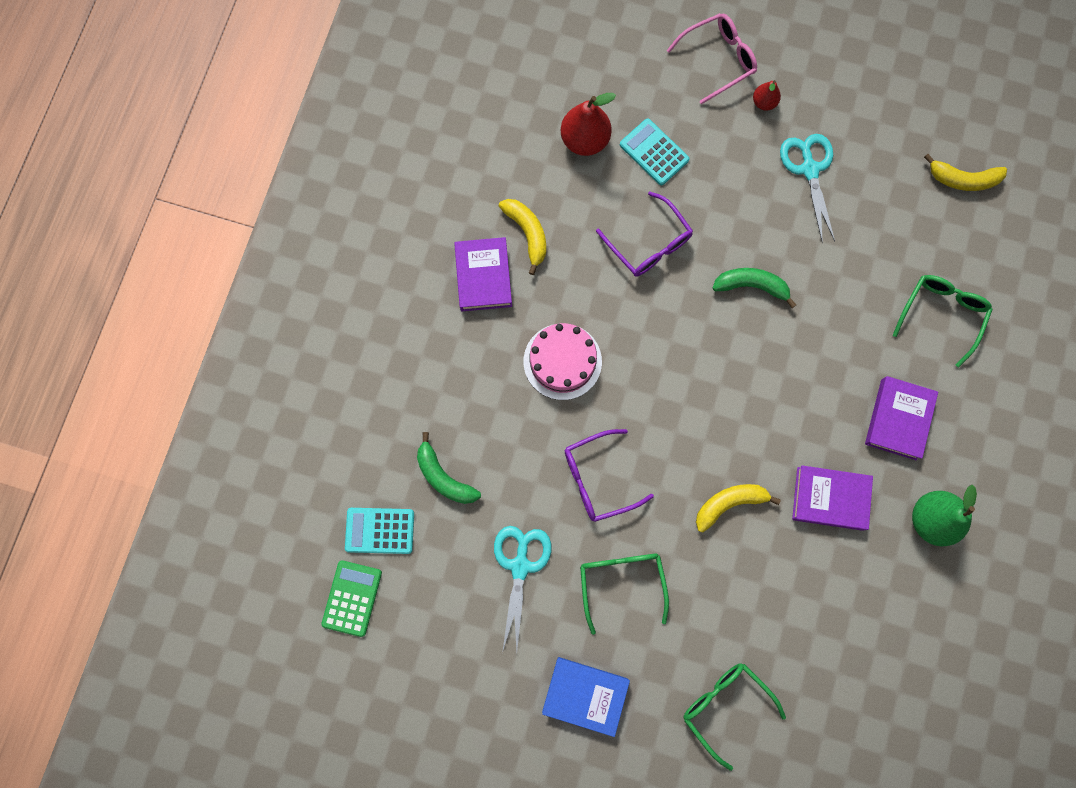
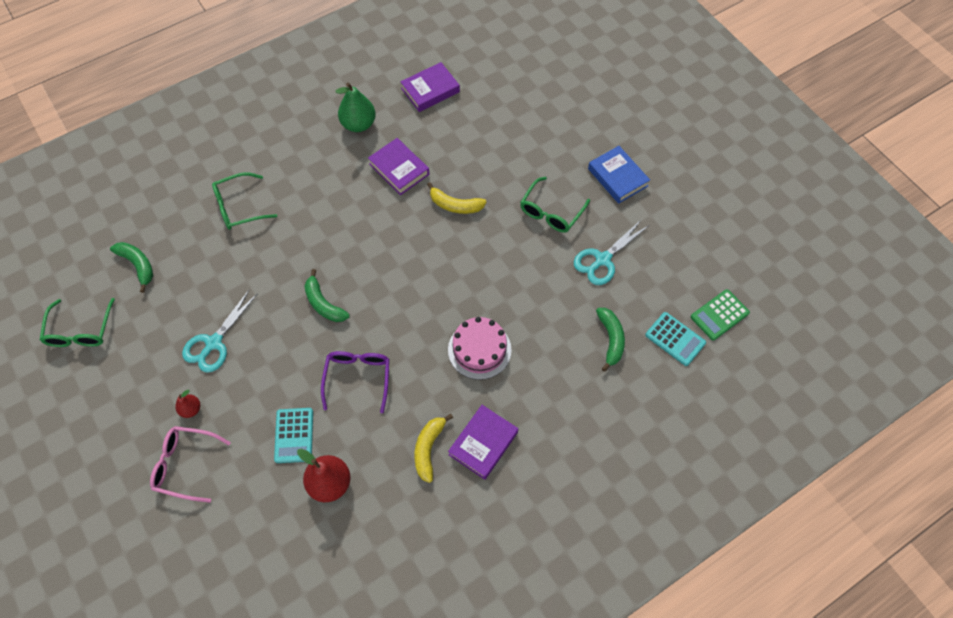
camera: 140 degrees left, 15 degrees down
(598, 479) = (517, 270): purple glasses -> none
(725, 706) = (547, 124): green glasses -> green glasses (80, 331)
(898, 419) = (322, 177): purple book -> purple book (430, 90)
(962, 179) = (138, 265): yellow banana -> green banana

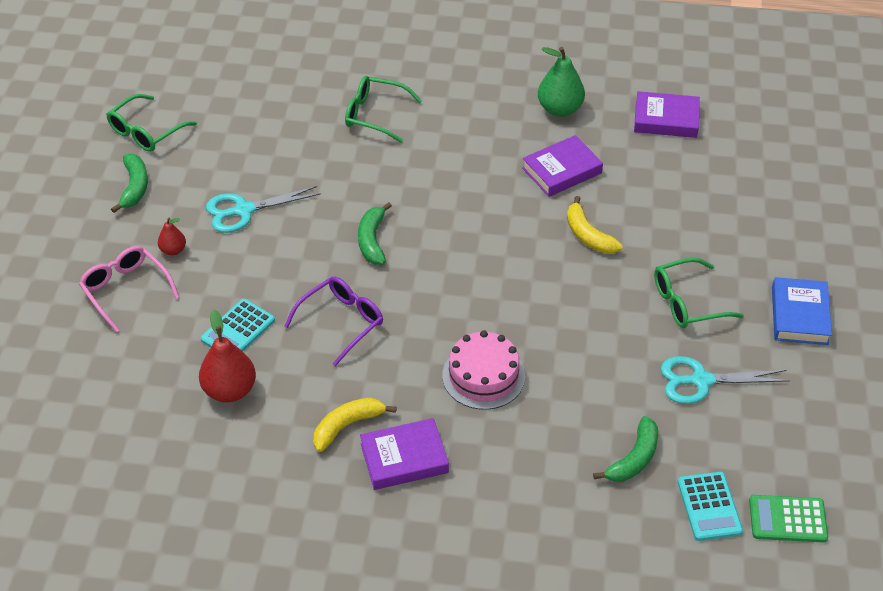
camera: 40 degrees right, 15 degrees down
(138, 265) = (241, 109): green banana -> green banana (134, 187)
(399, 169) = (561, 170): purple book -> purple book turned 60 degrees clockwise

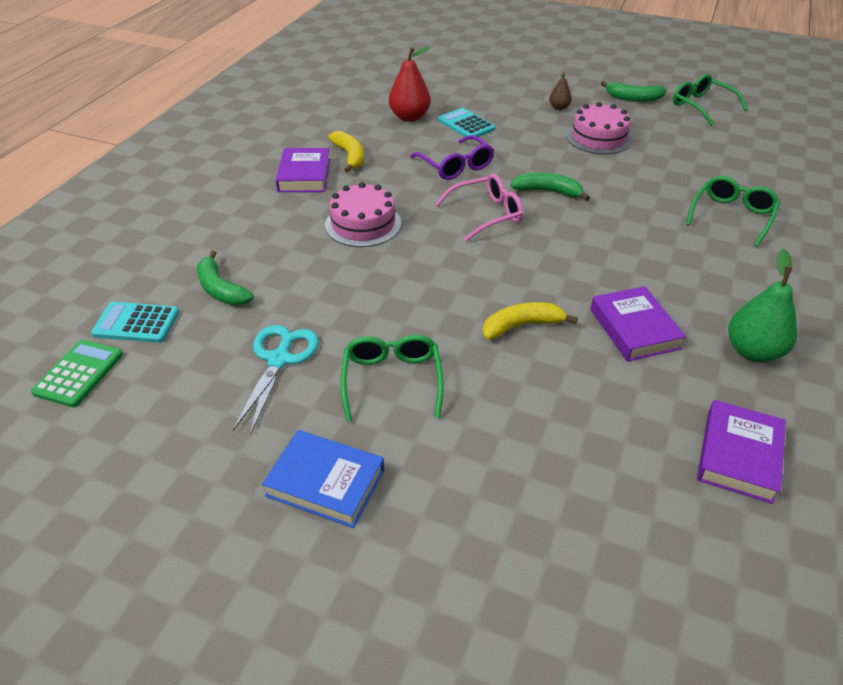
camera: 105 degrees right, 5 degrees down
(126, 290) = (522, 89): pink glasses -> pink glasses (486, 214)
(173, 250) = (559, 108): red pear -> brown pear
(244, 210) = (598, 138): turquoise scissors -> pink cake

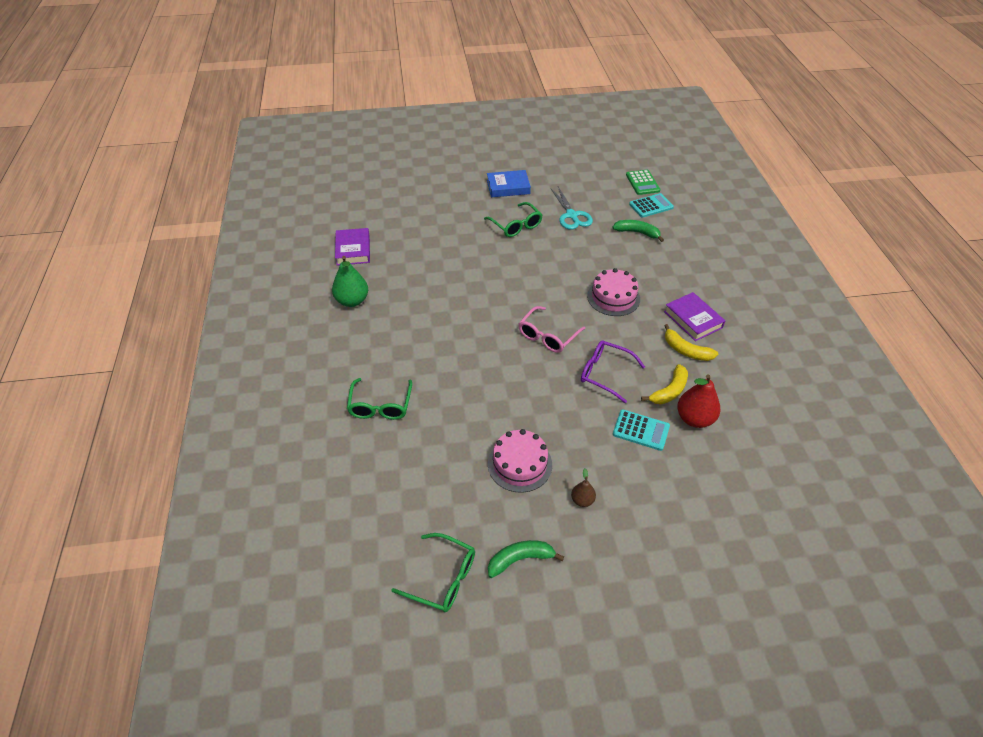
camera: 150 degrees right, 5 degrees up
(522, 326) = (476, 270): yellow banana -> yellow banana (669, 391)
(548, 192) = (521, 375): green banana -> none
(634, 329) = (418, 291): purple book -> none

